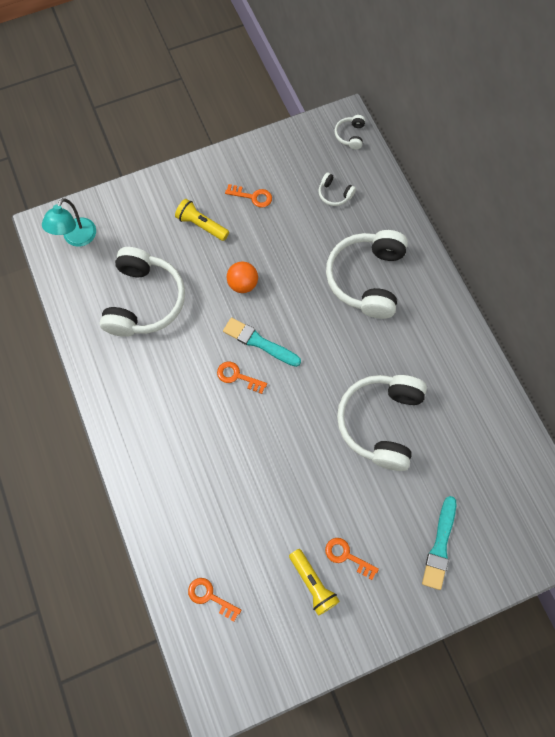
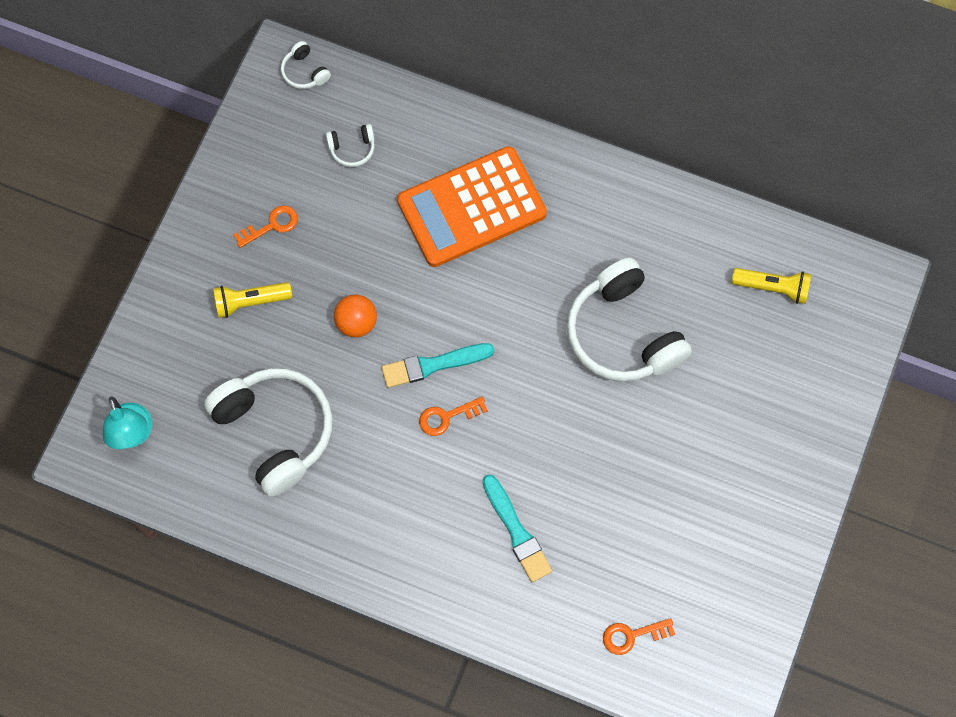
camera: 45 degrees left, 0 degrees up
(313, 583) = (708, 534): yellow flashlight -> yellow flashlight (772, 288)
(347, 556) = (713, 481): orange key -> none
(366, 279) = (471, 207): white headphones -> orange calculator
(440, 545) = (781, 394): turquoise brush -> turquoise brush (516, 531)

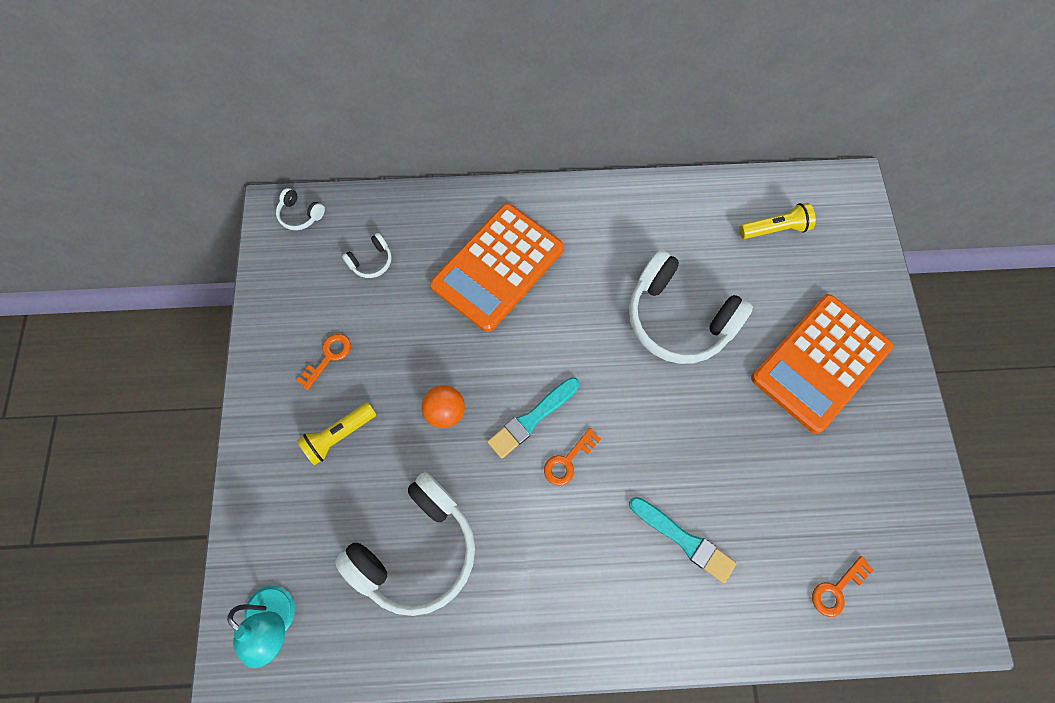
camera: 25 degrees left, 0 degrees up
(275, 431) = (417, 549): white headphones -> white headphones turned 105 degrees clockwise
(738, 436) = (820, 363): none -> orange calculator

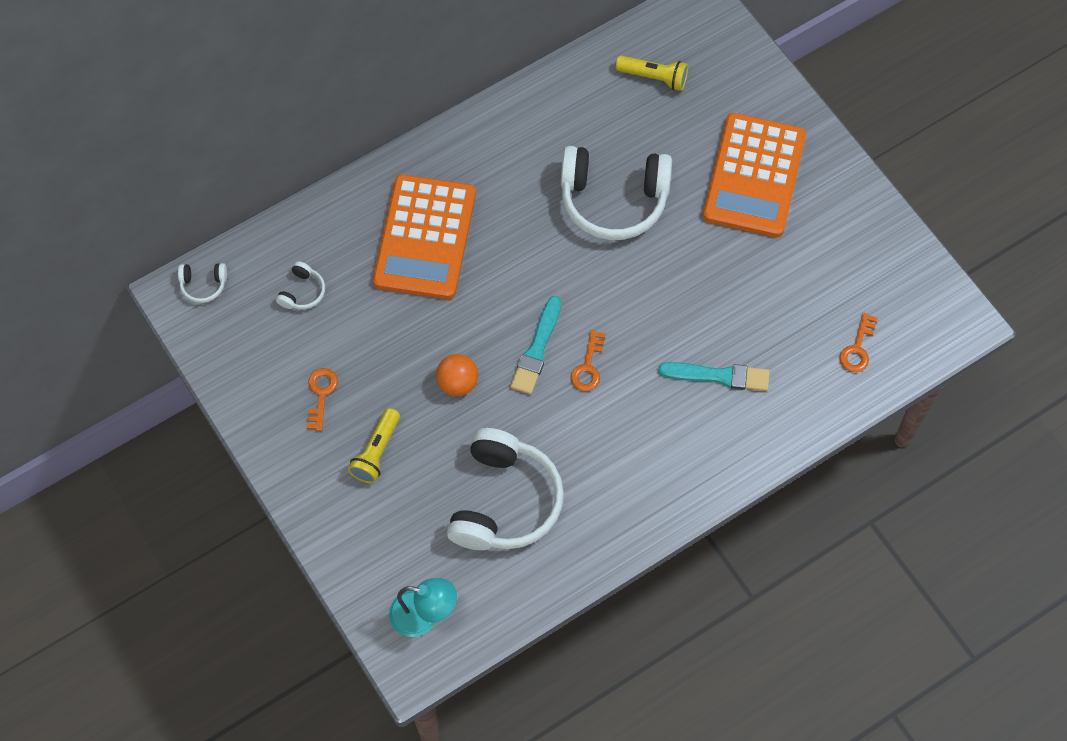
camera: 30 degrees left, 5 degrees down
(774, 229) = (654, 77): yellow flashlight -> yellow flashlight turned 60 degrees clockwise

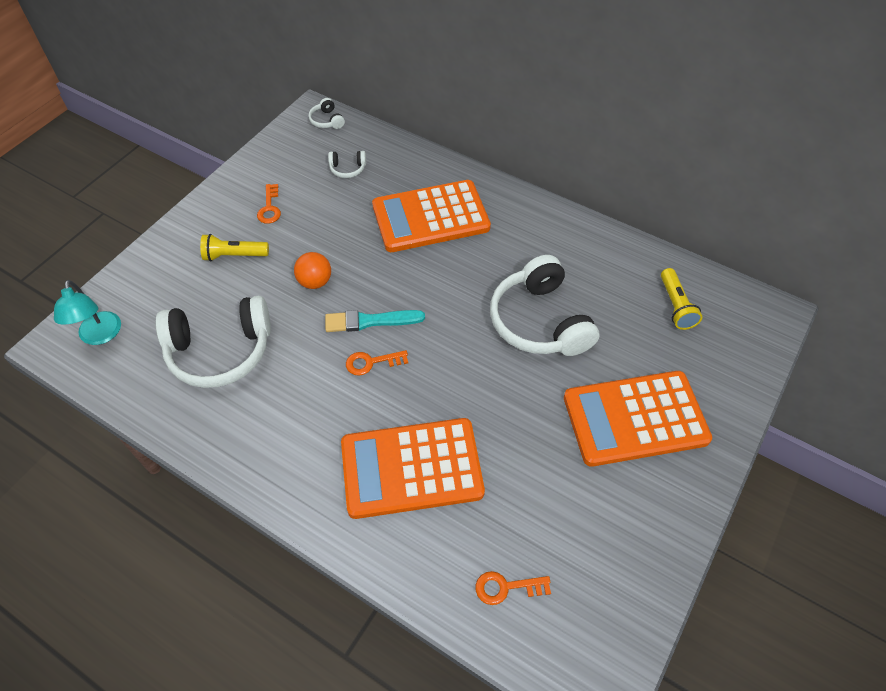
camera: 65 degrees right, 10 degrees down
(321, 394) = (269, 208): orange key -> orange key turned 105 degrees clockwise
(718, 376) = (411, 468): turquoise brush -> orange calculator

